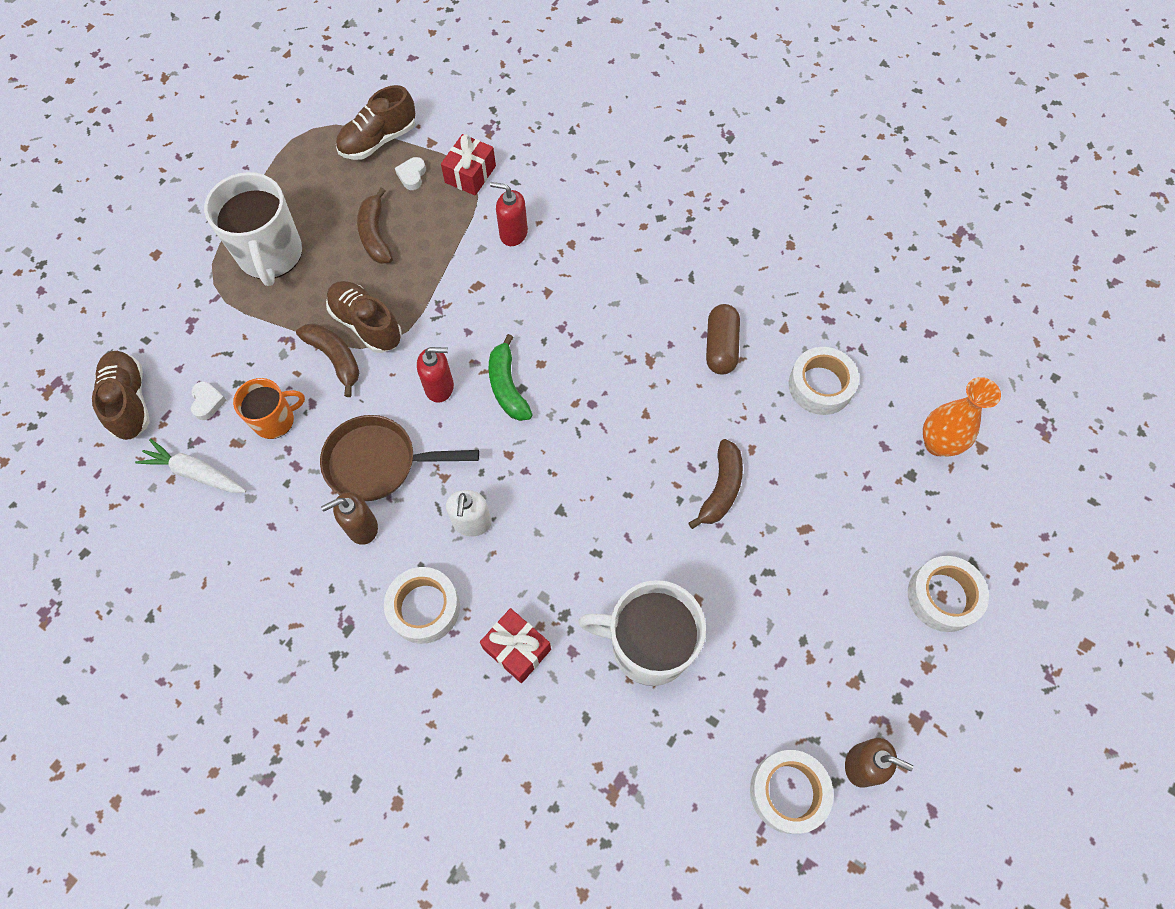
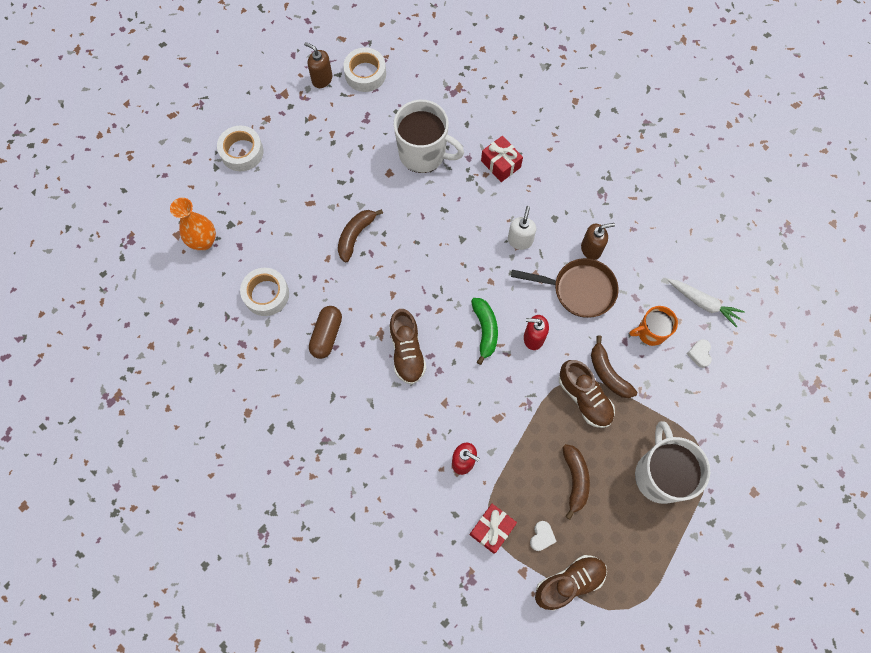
camera: 170 degrees left, 5 degrees up
(129, 401) = (756, 364): brown shoe -> brown shoe (407, 351)
(424, 608) = (554, 195): white tape -> none

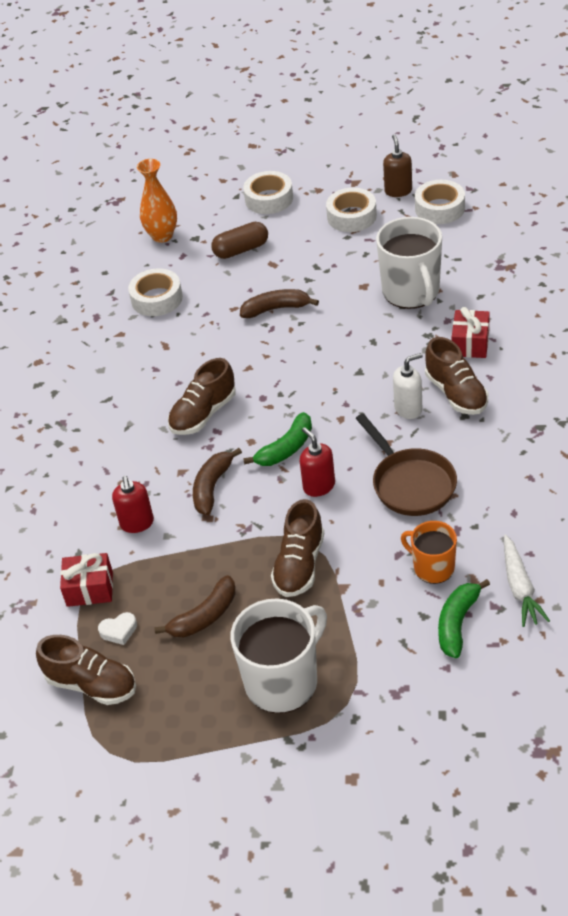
camera: 55 degrees right, 25 degrees down
(316, 123) = (351, 216): none -> white tape
(326, 335) = (160, 357): brown capsule -> brown capsule (241, 250)
(533, 206) = (456, 393): none -> brown shoe
(591, 249) = (466, 462): brown soap dispenser -> none
(608, 373) = (347, 565): brown banana -> brown banana (212, 487)
(699, 354) = (457, 623): white heart -> green banana

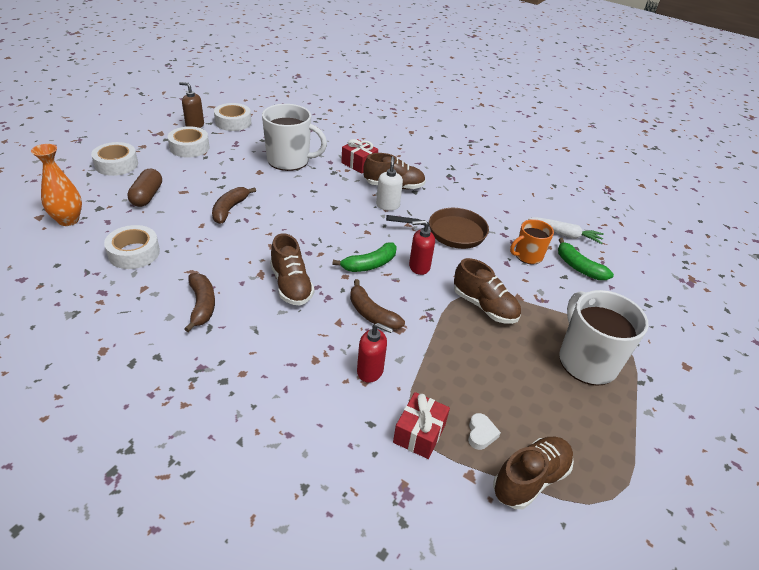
camera: 70 degrees left, 5 degrees down
(204, 616) = (499, 375): brown banana -> brown banana (202, 305)
(286, 448) = (369, 264): green banana -> green banana turned 75 degrees clockwise

